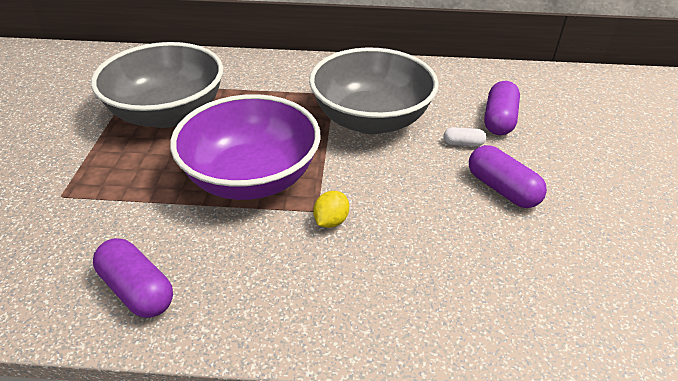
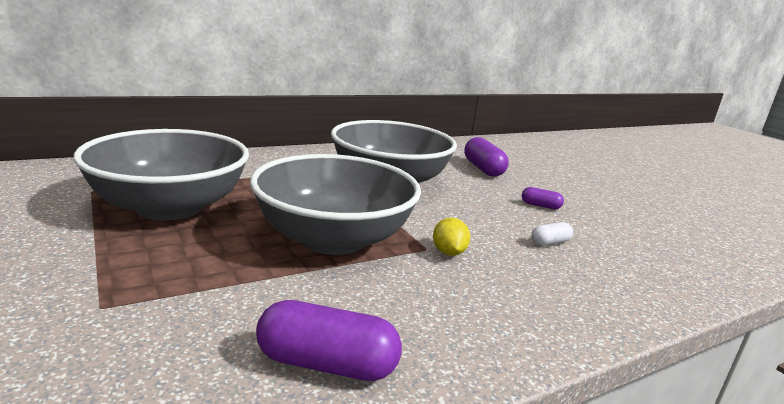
camera: 35 degrees left, 20 degrees down
(251, 178) = (333, 239): purple bowl -> grey bowl
(463, 143) = (478, 185): white capsule -> white capsule (550, 242)
(502, 189) = (540, 206): purple capsule -> purple capsule, size x0.54

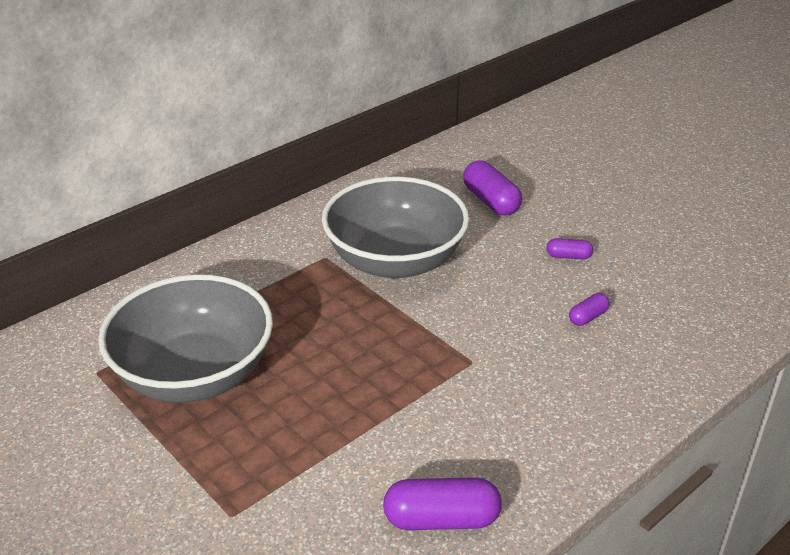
camera: 10 degrees left, 15 degrees up
(333, 239) = (379, 374): grey bowl -> none
(448, 252) = (495, 361): yellow lemon -> none
(550, 242) = (588, 317): white capsule -> purple capsule

